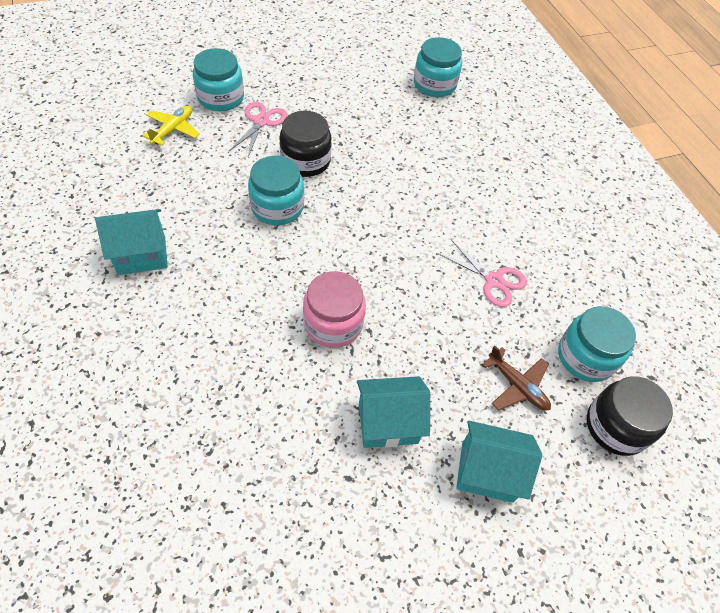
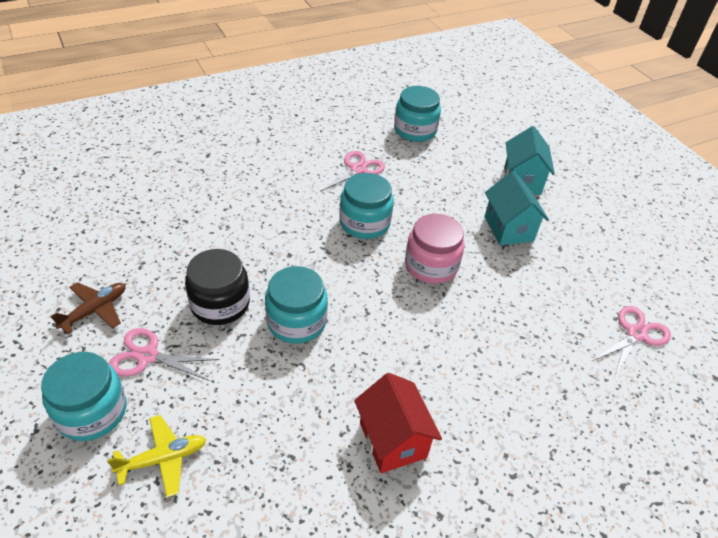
camera: 95 degrees left, 10 degrees down
(142, 255) = (392, 440): turquoise house -> red house
(173, 130) = (163, 459): yellow plane -> yellow plane turned 135 degrees clockwise
(194, 520) = (636, 334): none -> pink scissors
(434, 84) = (85, 200): turquoise jar -> turquoise jar (364, 223)
(517, 386) = (451, 163): brown plane -> brown plane (95, 310)
(616, 426) = (464, 123): black jar -> none

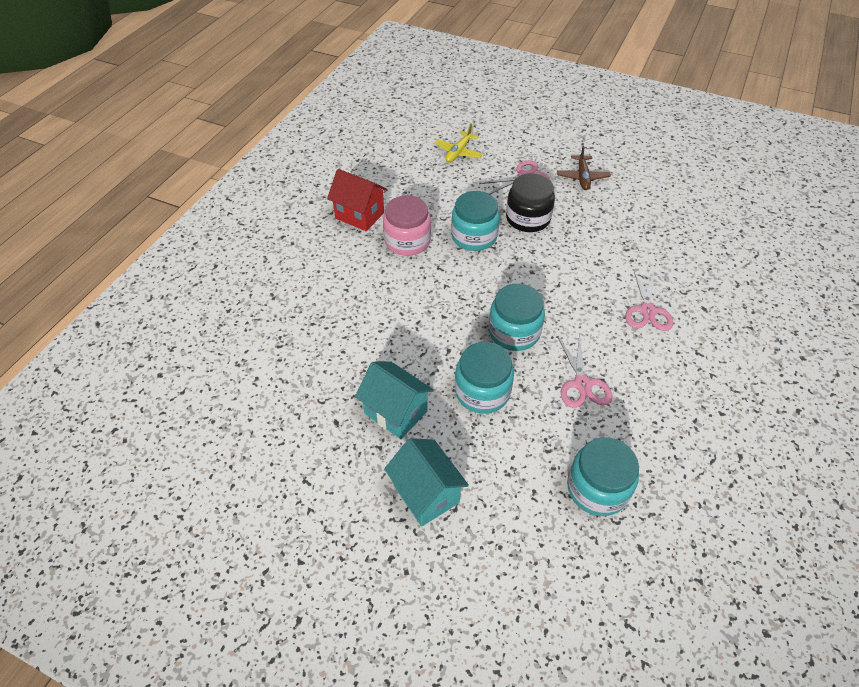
camera: 145 degrees right, 5 degrees up
(92, 412) = (513, 148): turquoise jar -> turquoise jar (482, 391)
(431, 265) = (429, 329): pink jar -> pink jar (407, 241)
(636, 334) = (234, 373): pink scissors -> pink scissors (647, 311)

